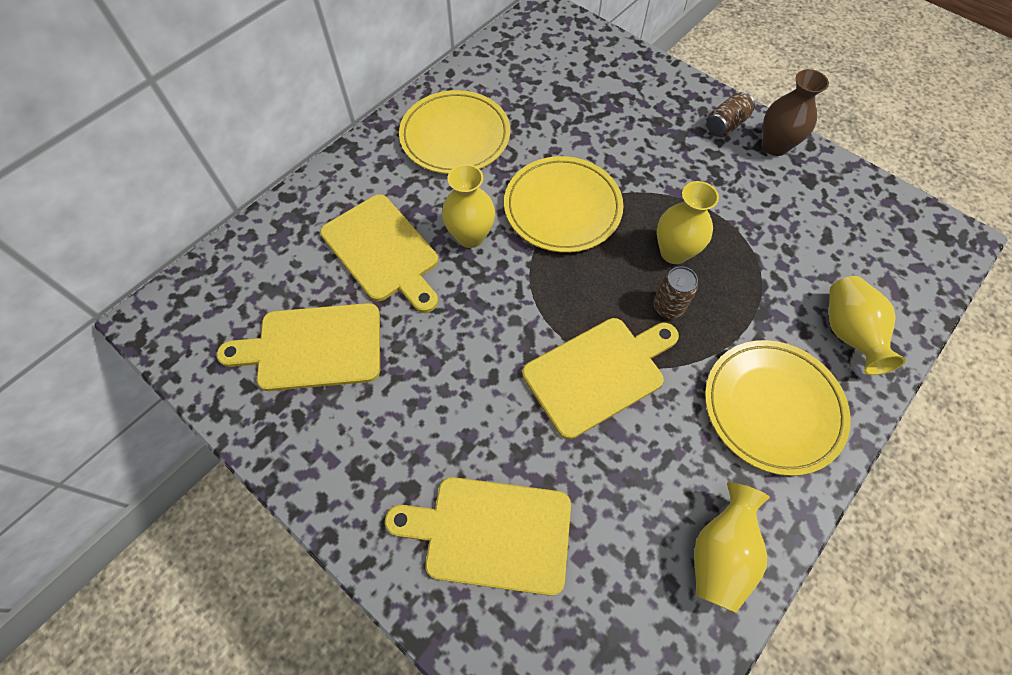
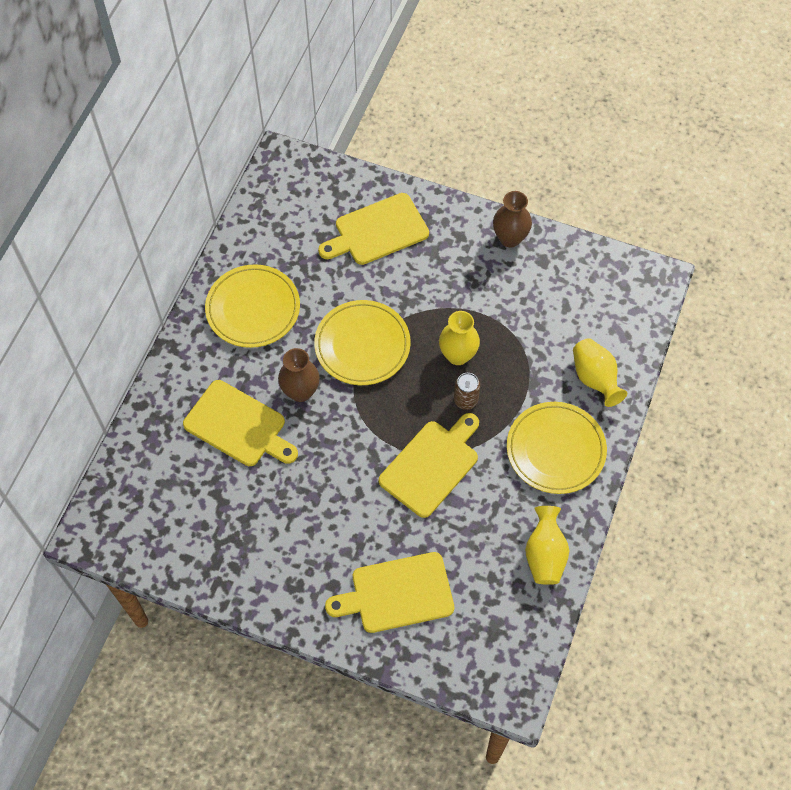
camera: 20 degrees left, 0 degrees up
(313, 347) = (221, 515): yellow cutting board -> yellow cutting board (378, 231)
(470, 236) = (300, 391): yellow vase -> brown vase
(725, 125) = (467, 230): brown can -> none

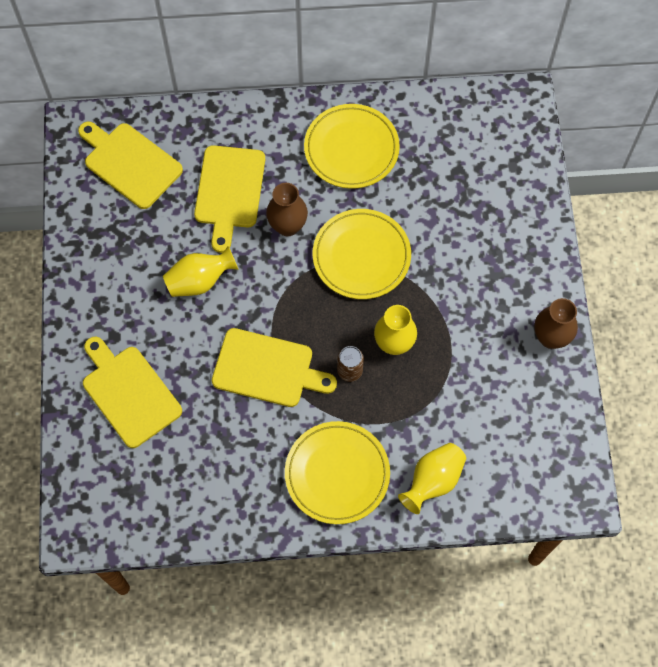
camera: 65 degrees right, 5 degrees up
(378, 231) = (491, 215): yellow cutting board -> yellow cutting board (130, 163)
(545, 554) = (224, 507): yellow vase -> yellow vase (200, 281)

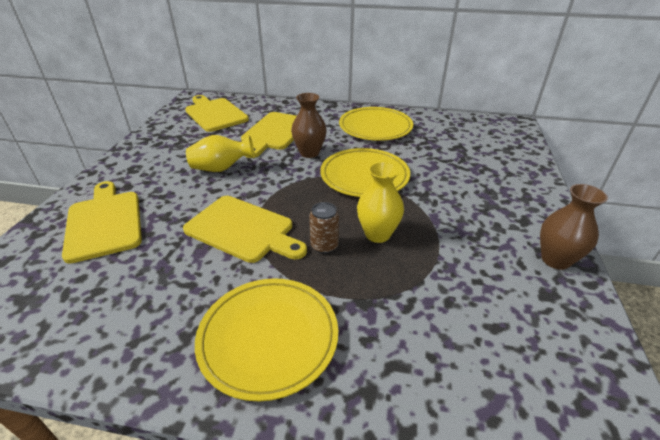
camera: 15 degrees right, 30 degrees down
(432, 481) = (393, 377): yellow vase -> none

